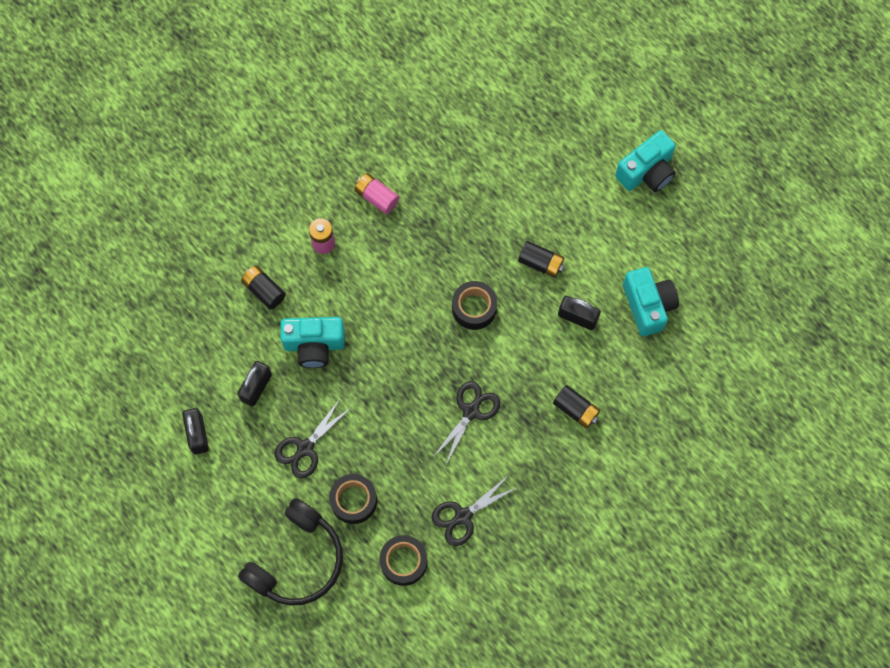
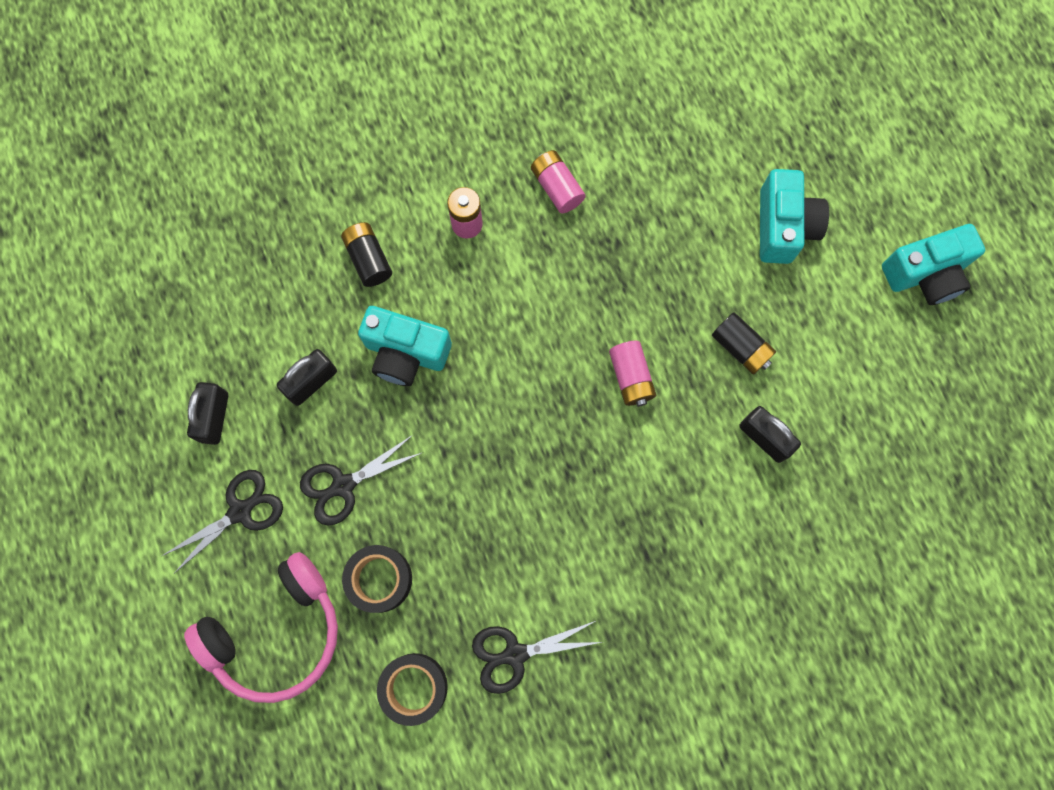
camera: 20 degrees right, 5 degrees up
(297, 560) = (277, 632): black headphones -> pink headphones
(471, 411) = (577, 514): black scissors -> black scissors (241, 511)
(474, 308) = (631, 377): black tape -> pink battery
(575, 409) = (718, 563): black battery -> none
(648, 306) = (865, 456): turquoise camera -> turquoise camera (783, 227)

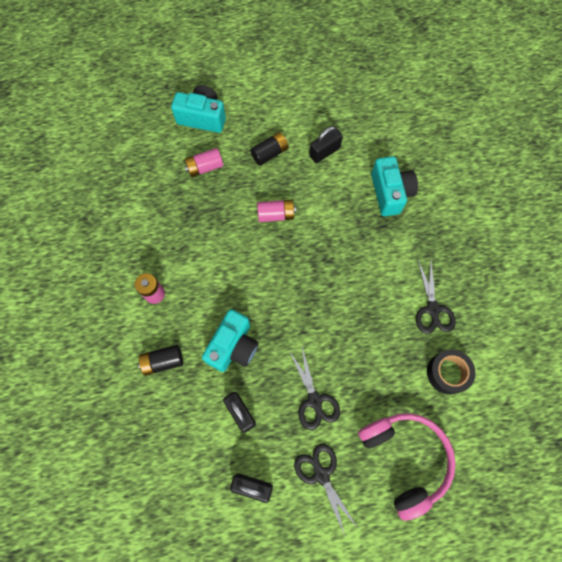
camera: 80 degrees left, 5 degrees down
(379, 579) = (378, 385): black tape -> none
(557, 187) = (144, 235): pink battery -> pink battery (205, 167)
(925, 274) = (247, 56): turquoise camera -> turquoise camera (390, 193)

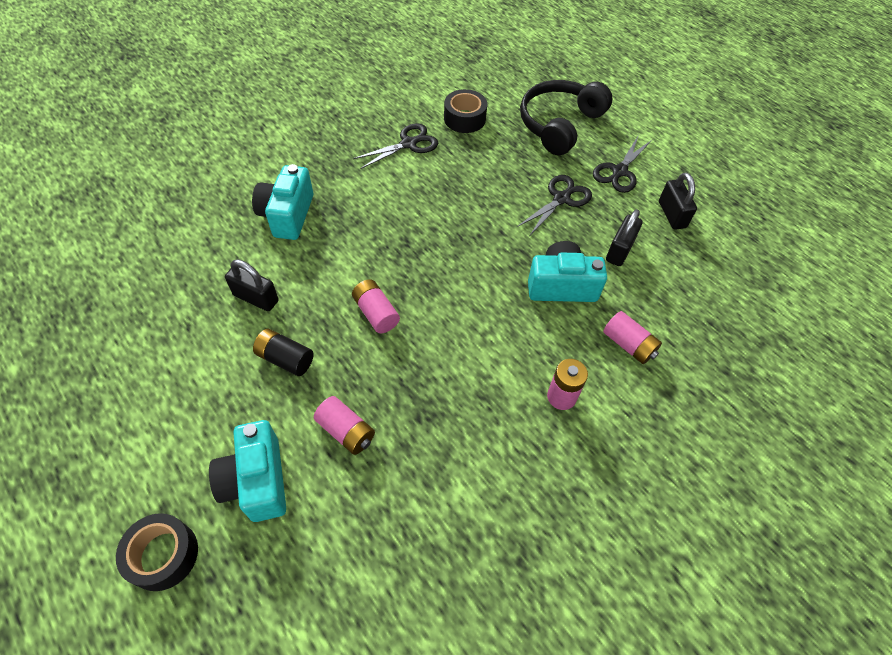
camera: 120 degrees left, 15 degrees down
(163, 361) = (628, 345): black battery -> pink battery
(189, 71) = (163, 555): none -> black tape
(390, 193) = (287, 215): turquoise camera -> turquoise camera turned 45 degrees counterclockwise
(405, 458) = (559, 124): pink headphones -> black headphones

